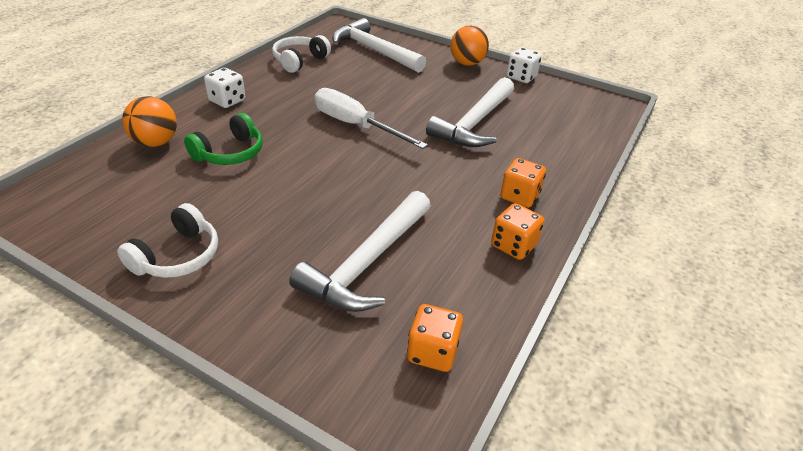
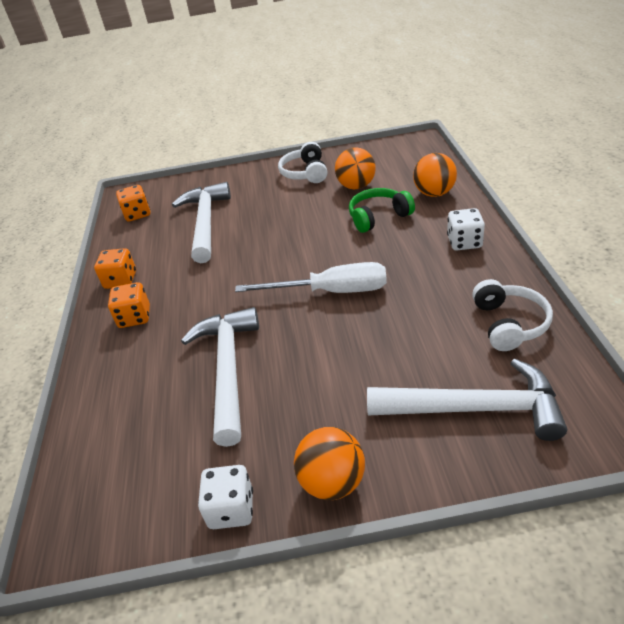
camera: 150 degrees right, 0 degrees up
(180, 196) = (356, 186): none -> orange ball
(230, 153) = (378, 217): green headphones -> green headphones turned 60 degrees clockwise

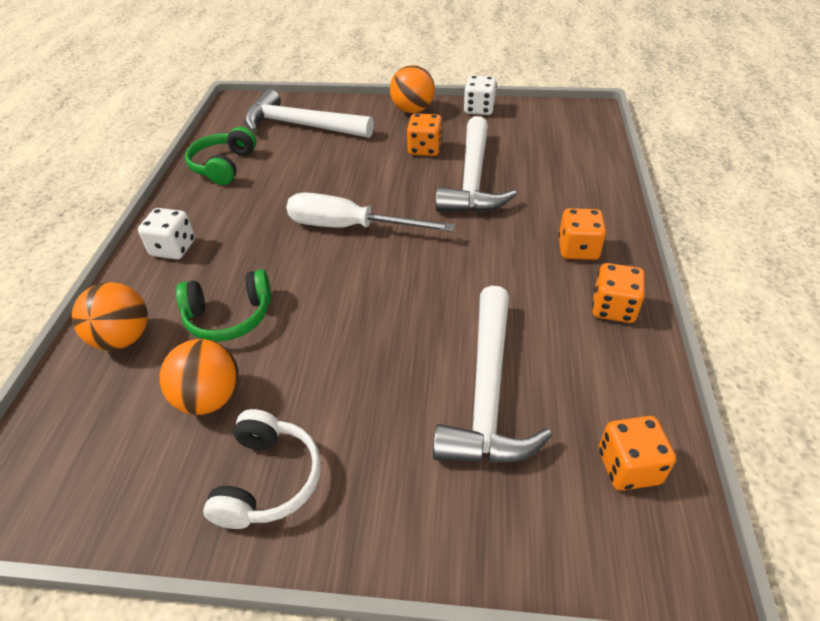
camera: 170 degrees left, 5 degrees up
(291, 403) = (424, 149): none -> orange dice
(509, 324) = (223, 166): white headphones -> green headphones

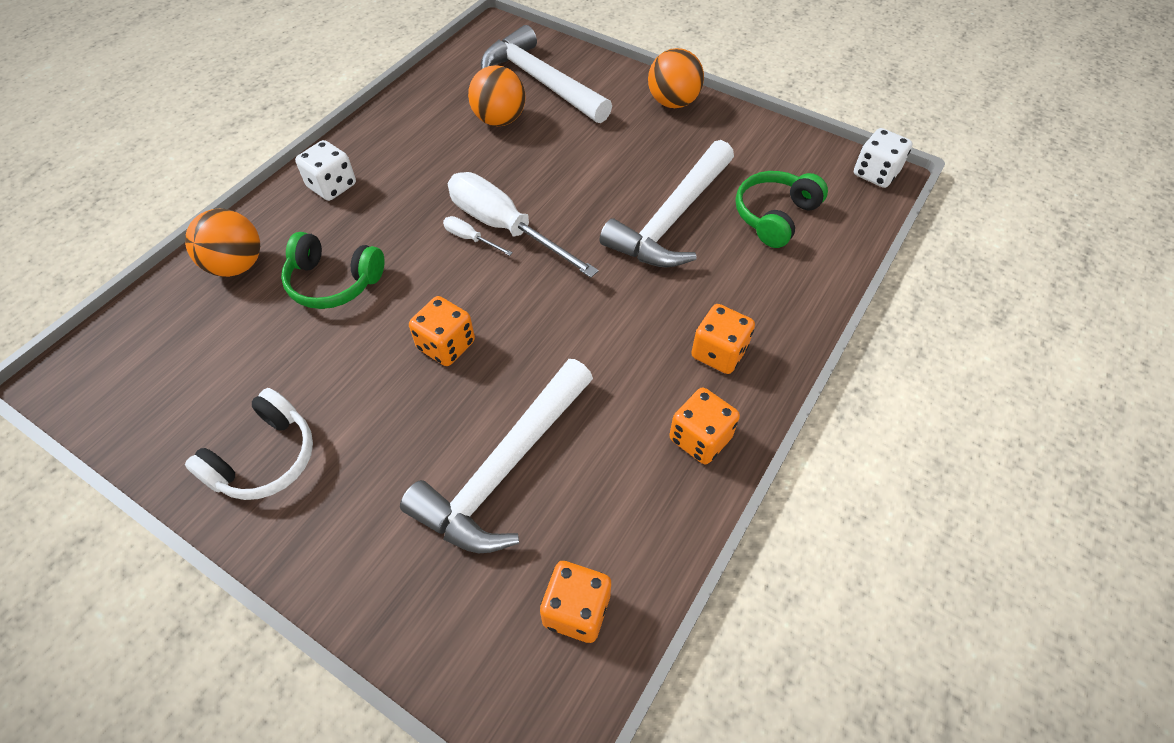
camera: 25 degrees right, 10 degrees up
(210, 398) = (268, 358): orange ball -> orange ball (499, 120)
(223, 166) = (434, 106): green headphones -> green headphones (775, 216)
(327, 244) = (470, 239): none -> white screwdriver
(424, 149) = (648, 160): orange dice -> orange dice (446, 345)
(479, 109) = (749, 127): white dice -> white dice (875, 173)

